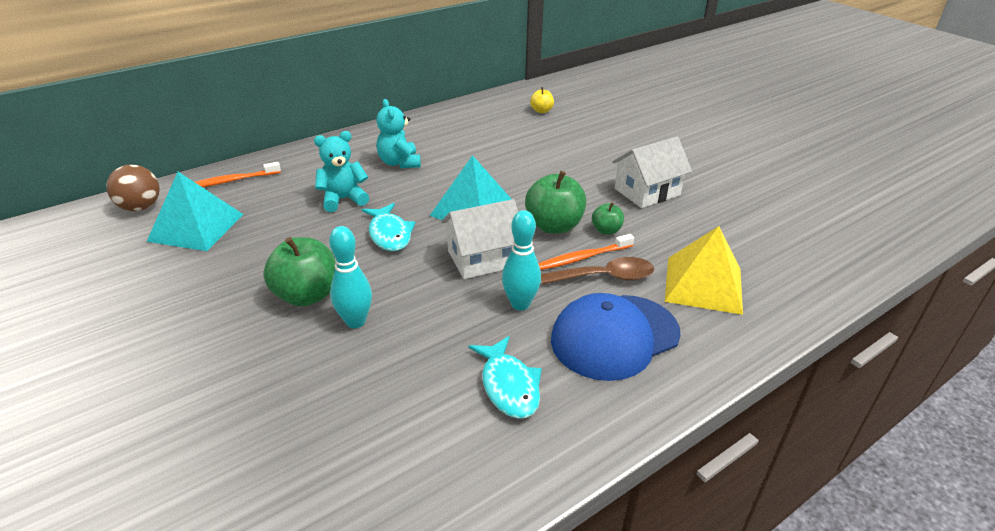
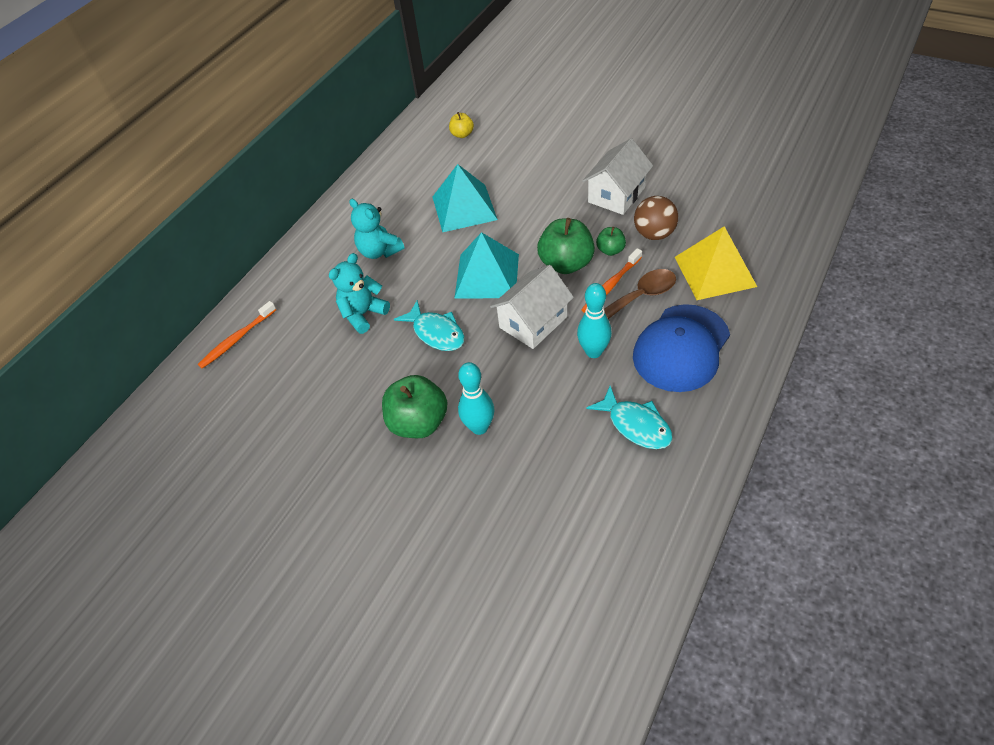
camera: 20 degrees left, 15 degrees up
(141, 207) = (176, 407): brown ball -> brown ball (654, 234)
(196, 227) = (254, 403): turquoise pyramid -> turquoise pyramid (464, 208)

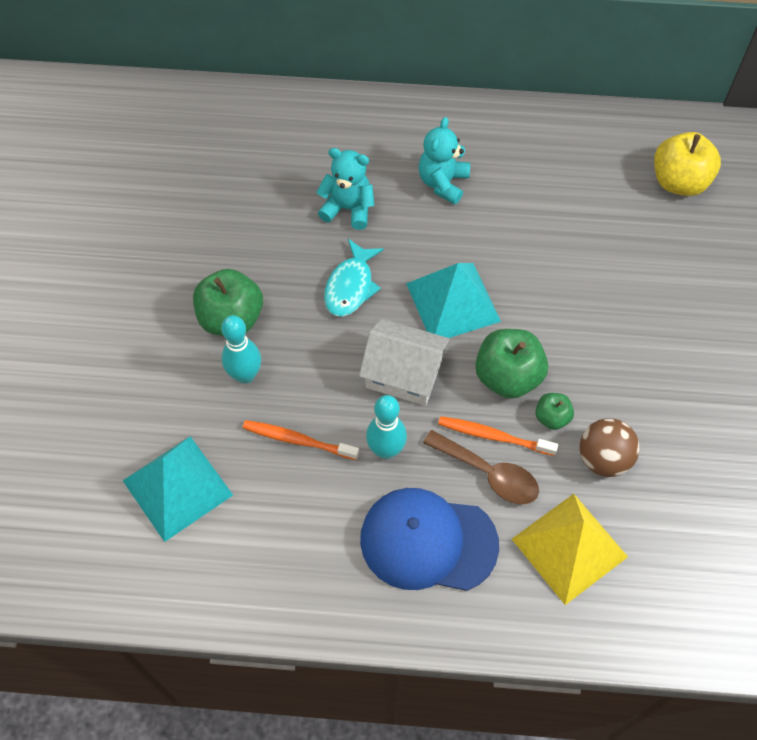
camera: 60 degrees right, 10 degrees up
(237, 339) = (272, 117): orange toothbrush -> orange toothbrush (298, 440)
(462, 134) = (679, 182): yellow apple -> yellow apple, size x1.90
(464, 208) = (550, 236): turquoise pyramid -> turquoise pyramid (177, 487)
(616, 195) = (654, 393): white house -> none
(635, 425) = (301, 524): turquoise fish -> none

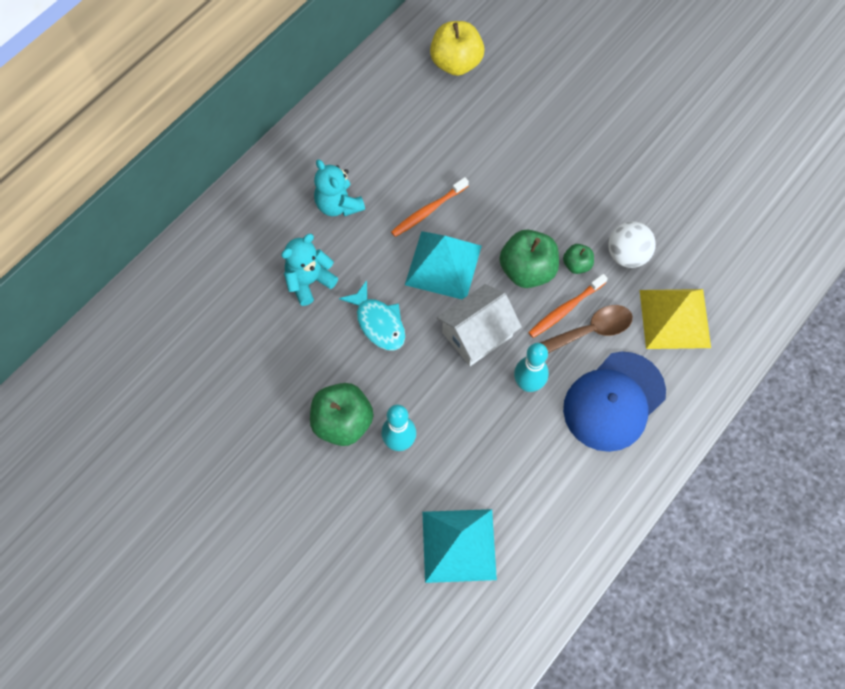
camera: 55 degrees left, 5 degrees up
(298, 440) = (479, 438): orange toothbrush -> orange toothbrush (428, 211)
(603, 458) = (627, 255): brown ball -> white ball

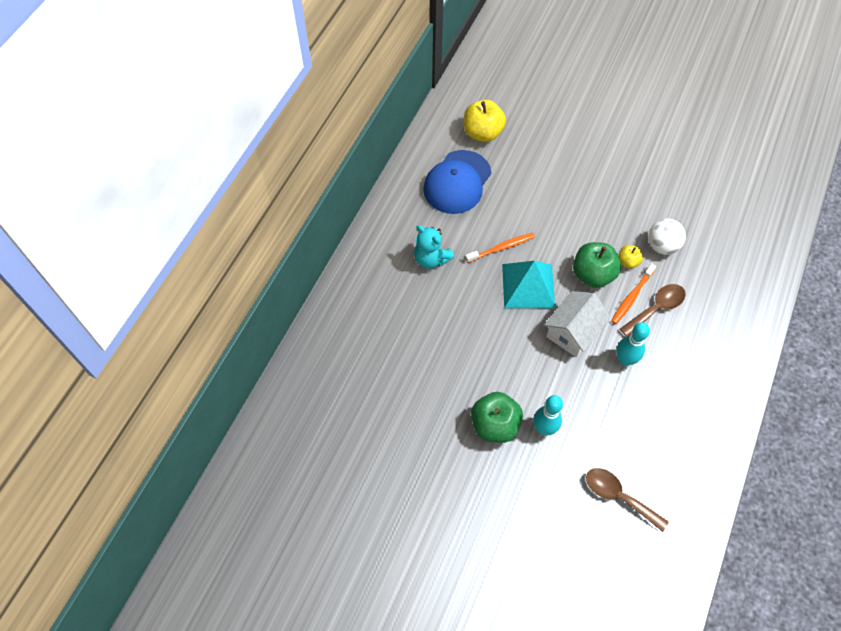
camera: 15 degrees left, 5 degrees down
(309, 281) = (429, 323): turquoise teddy bear -> none
(378, 322) = (494, 341): turquoise fish -> none
(428, 211) = (501, 248): orange toothbrush -> orange toothbrush turned 150 degrees counterclockwise
(459, 545) = (618, 496): turquoise pyramid -> brown spoon
(576, 265) = (628, 262): green apple -> yellow apple
(614, 401) = (693, 357): blue cap -> blue cap (457, 182)
(674, 318) = (714, 284): yellow pyramid -> none

